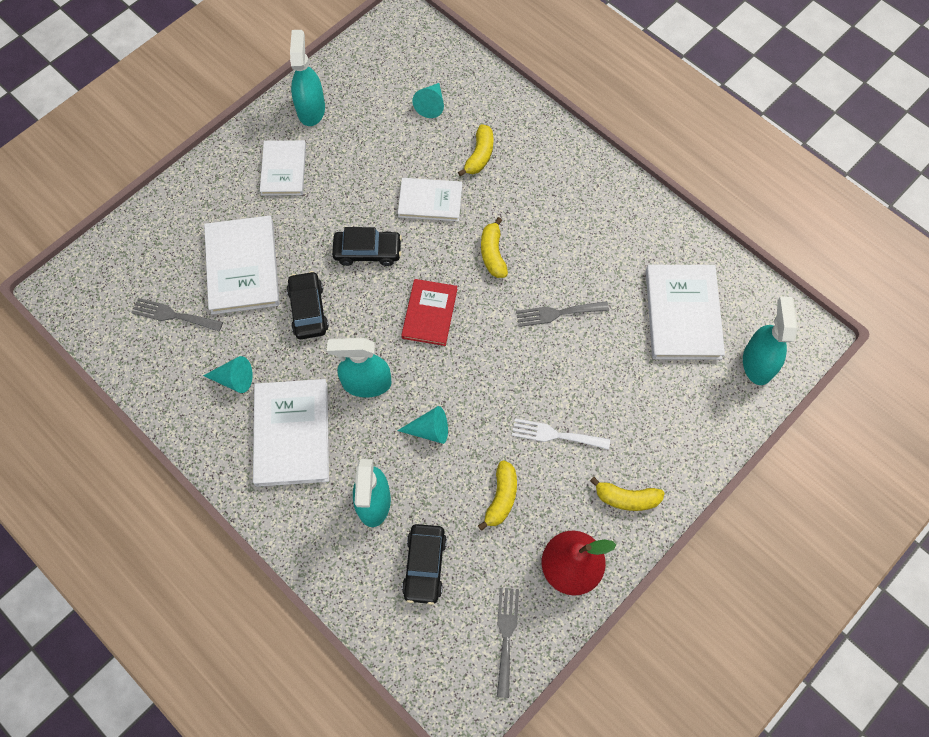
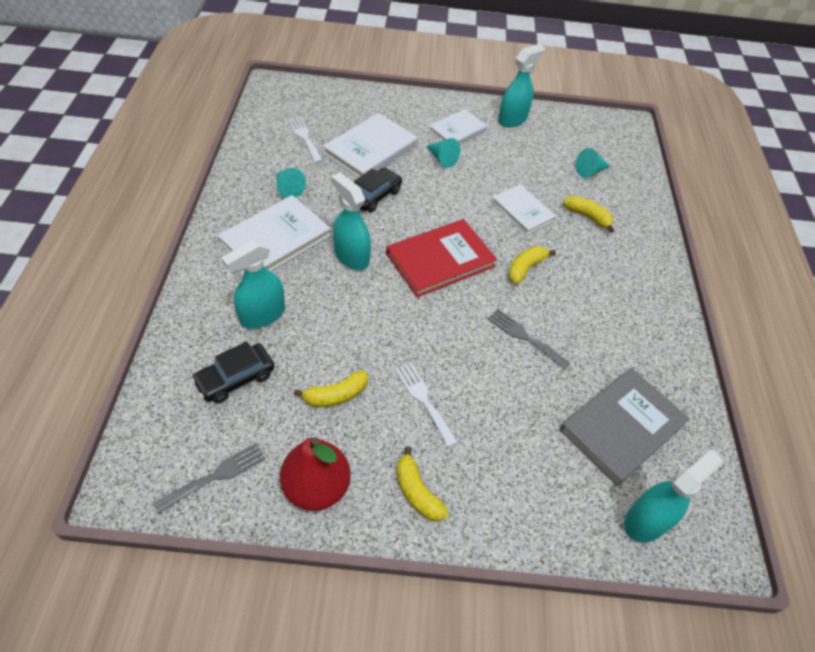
camera: 45 degrees right, 15 degrees down
(173, 315) = (304, 137): grey fork -> white fork
(368, 251) = (448, 201): black car -> none
(429, 313) = (440, 260): red book -> red book, size x1.55
(429, 430) = (350, 314): turquoise cone -> turquoise cone (442, 159)
(479, 155) = (587, 217): yellow banana -> yellow banana turned 120 degrees counterclockwise
(682, 314) = (622, 426): white book -> grey book

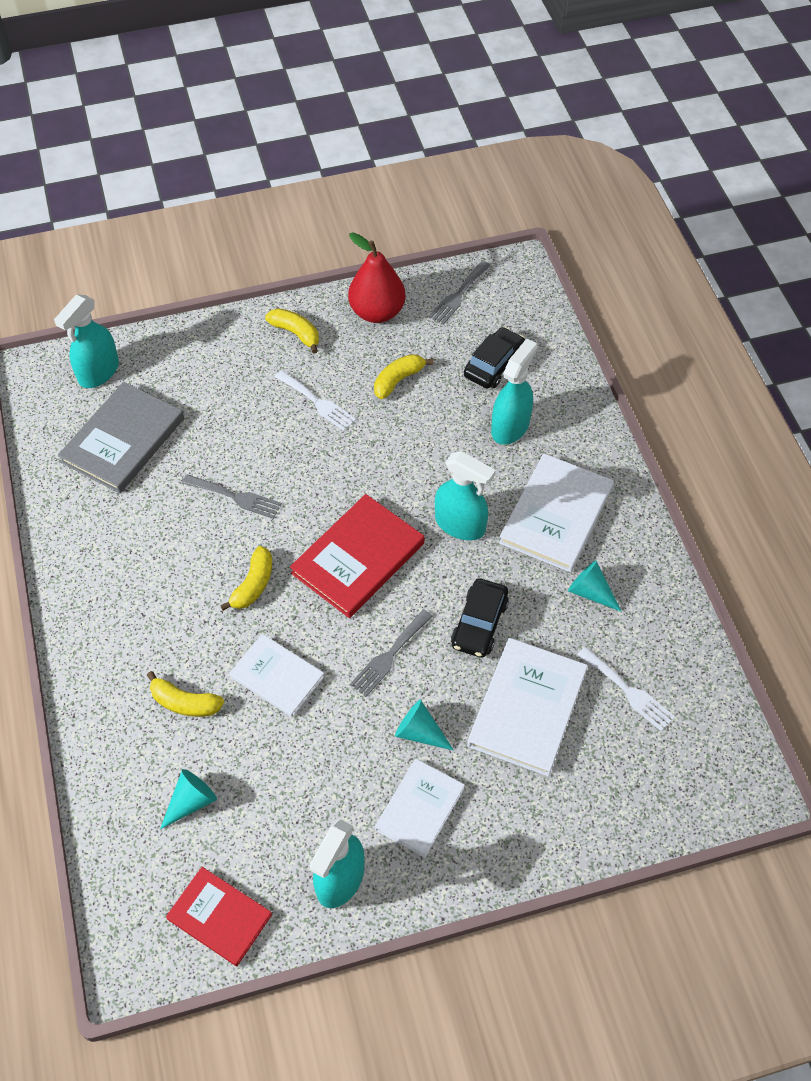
camera: 165 degrees right, 5 degrees up
(443, 198) = (389, 656): none -> grey fork
(581, 126) = (219, 917): none -> red book

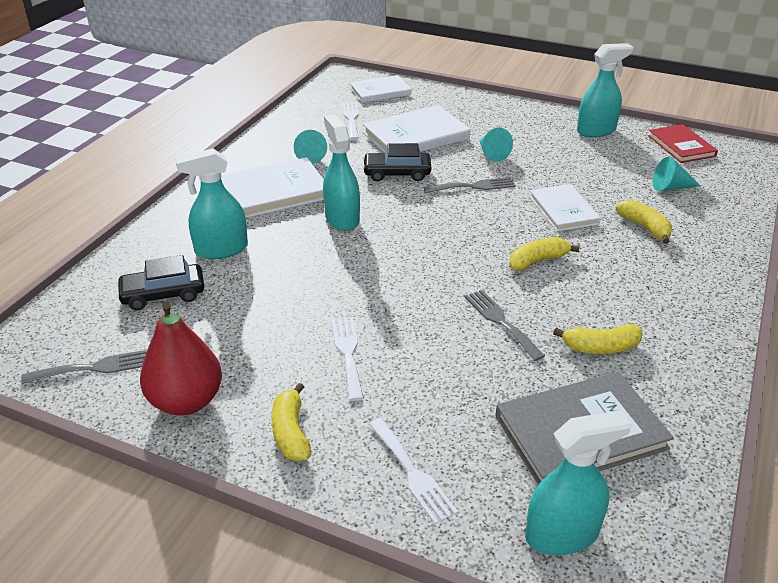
camera: 140 degrees left, 20 degrees down
(204, 354) = (412, 473): none -> white fork
(358, 558) = (439, 237): red book -> none
(398, 380) = (255, 329): yellow banana -> yellow banana (600, 347)
(419, 808) = (524, 132): white book -> white book (380, 91)
(479, 624) = (397, 173): black car -> black car turned 150 degrees counterclockwise

